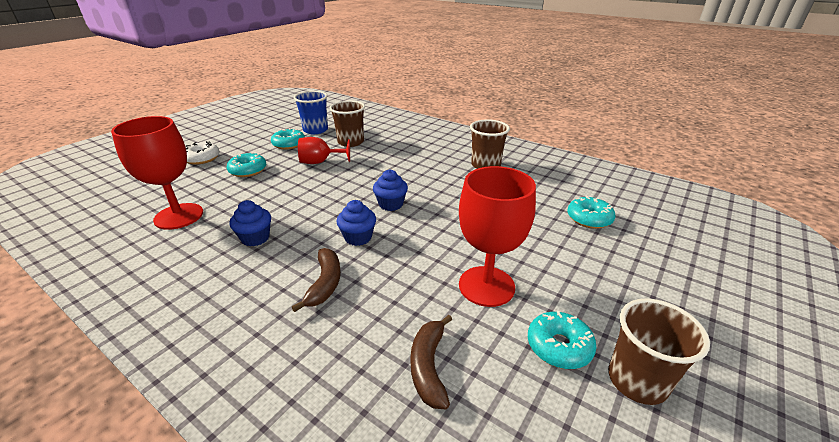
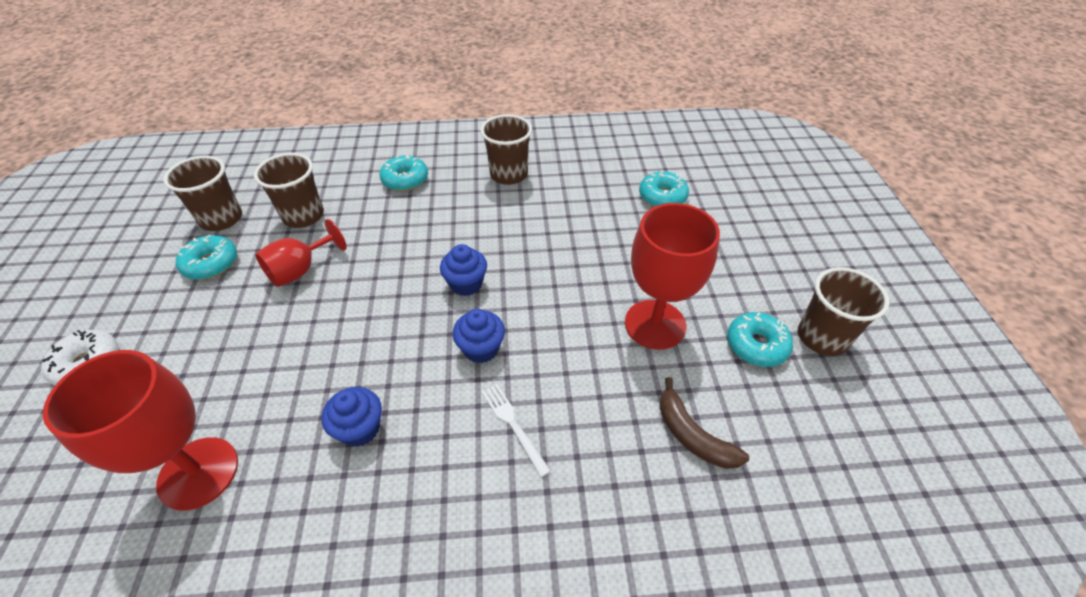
camera: 40 degrees left, 15 degrees up
(248, 170) = (205, 341): turquoise donut -> turquoise donut (405, 180)
(315, 130) = (221, 219): blue cup -> brown cup
(325, 283) = (513, 425): brown banana -> white fork

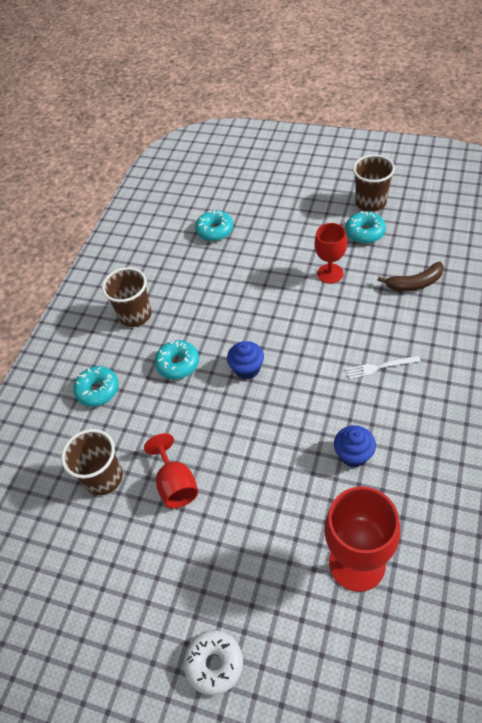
camera: 60 degrees left, 5 degrees up
(211, 264) = (131, 560): turquoise donut -> turquoise donut (178, 364)
(221, 219) = (68, 552): brown cup -> none
(481, 349) = (312, 372): blue cupcake -> none
(655, 324) = (330, 273): red goblet -> red goblet, size x0.63

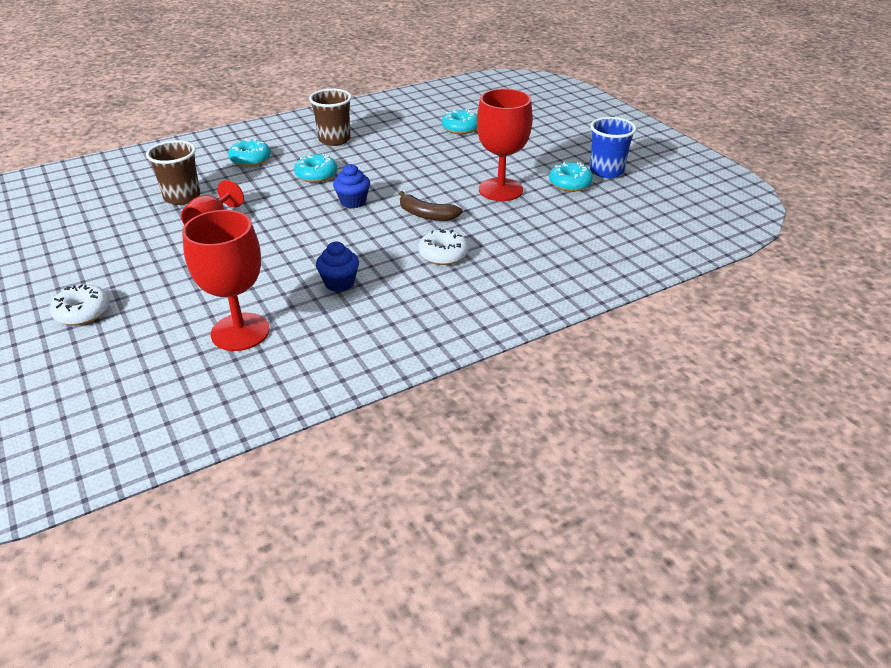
camera: 35 degrees right, 15 degrees down
(330, 273) = (500, 190): red goblet -> red goblet, size x1.60
(370, 202) = (606, 171): brown cup -> blue cup
(380, 367) = (443, 254): white fork -> white donut
(415, 283) = (556, 229): brown banana -> brown banana (426, 215)

